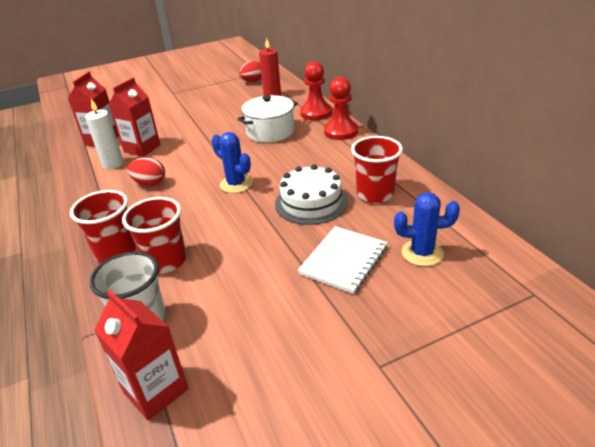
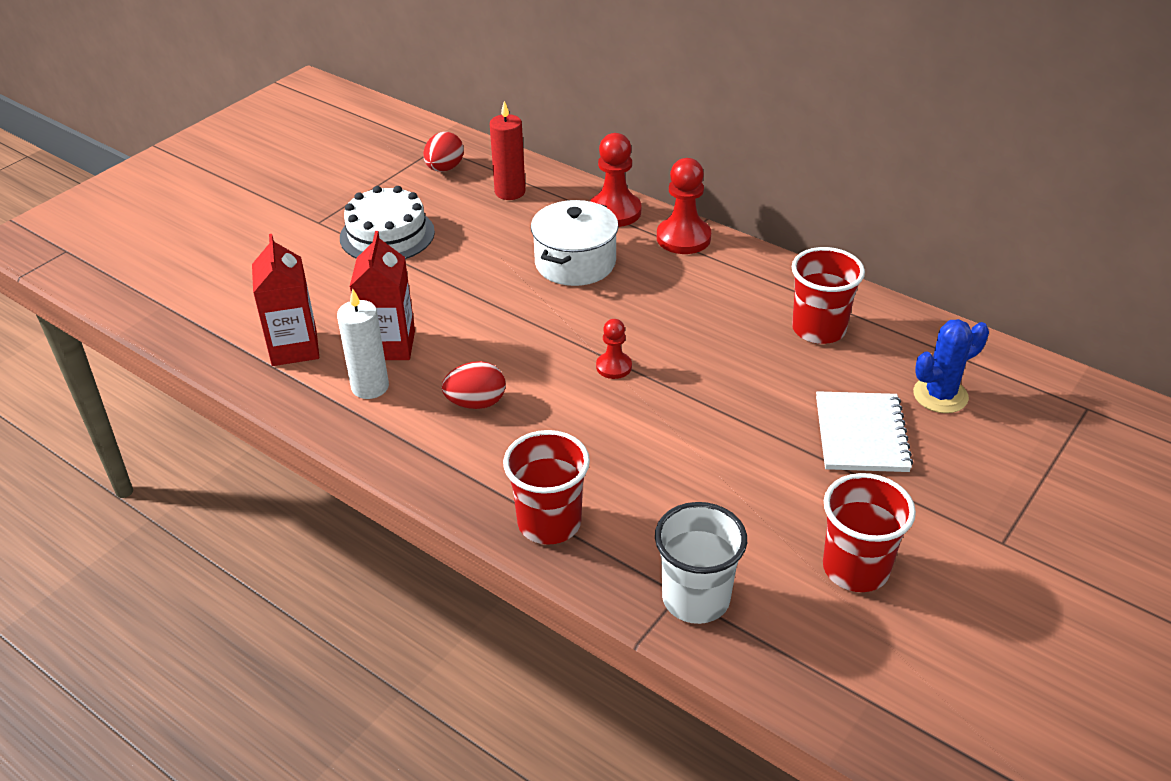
camera: 30 degrees left, 5 degrees up
(155, 390) = (796, 664): red carton -> none
(165, 261) = (635, 511): red cup -> red cup (855, 568)
(236, 184) = (614, 367): blue cactus -> red pawn
(311, 202) = (747, 365): white cake -> white cake (387, 235)

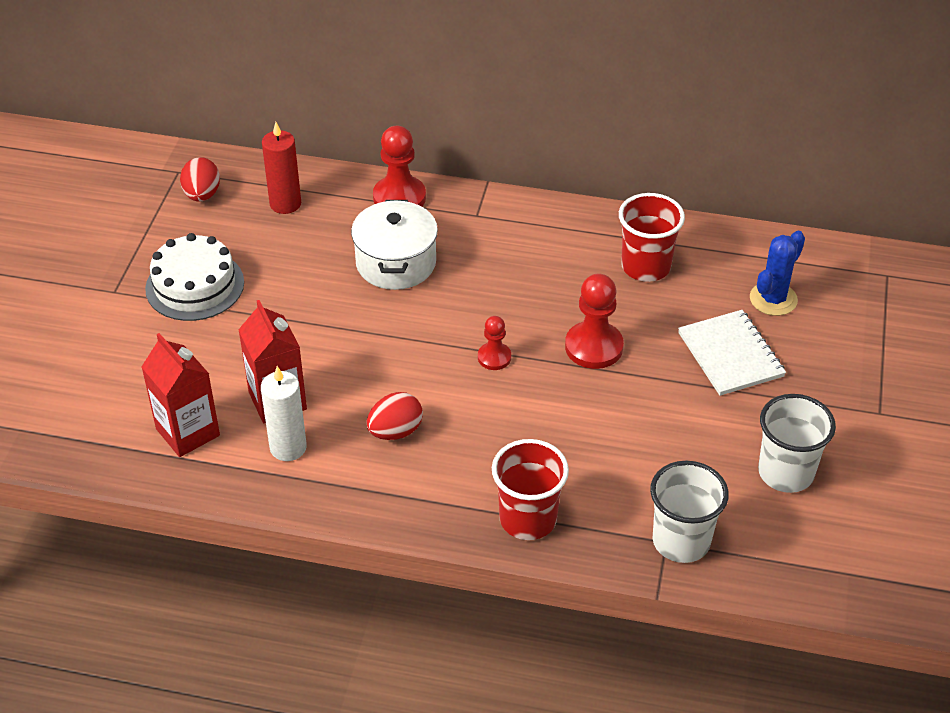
camera: 25 degrees left, 5 degrees up
(683, 238) = (479, 208): red pawn -> red pawn (594, 347)
(855, 568) = (785, 473): red cup -> white cup

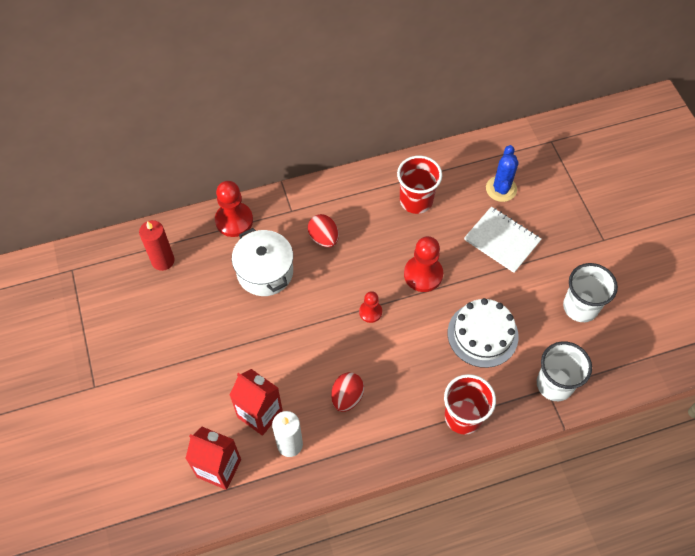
camera: 30 degrees left, 15 degrees up
(195, 285) = (146, 354): white cake -> white cake (482, 334)
(202, 195) = (101, 280): red egg -> red egg (323, 238)

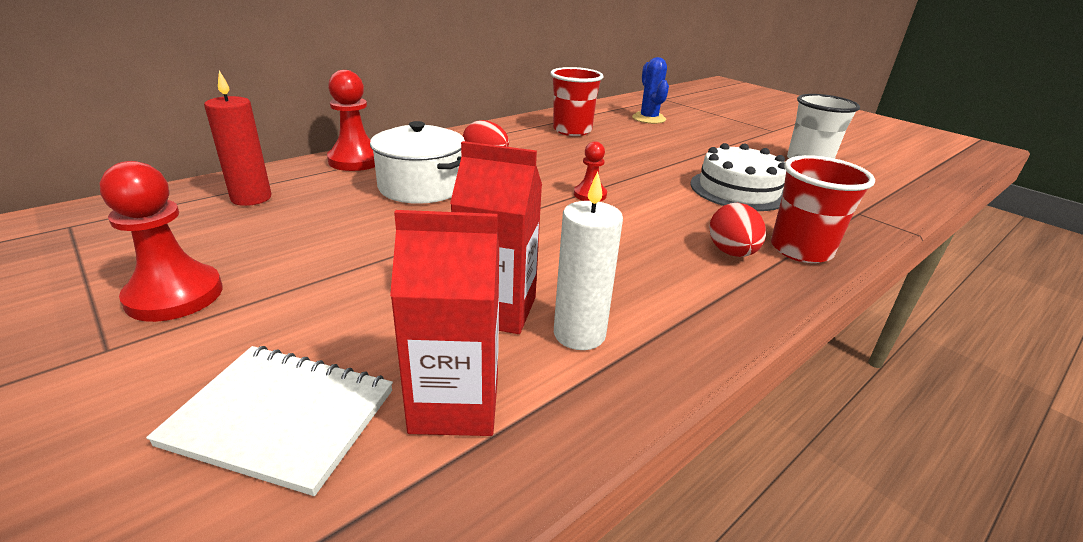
camera: 25 degrees left, 30 degrees down
(347, 397) = (627, 264): red egg -> red egg (731, 253)
(423, 274) = (626, 165): red pawn -> red pawn (175, 295)
(502, 240) = (683, 140): white notebook -> white notebook (281, 417)
(554, 384) = (861, 208): white cup -> none

